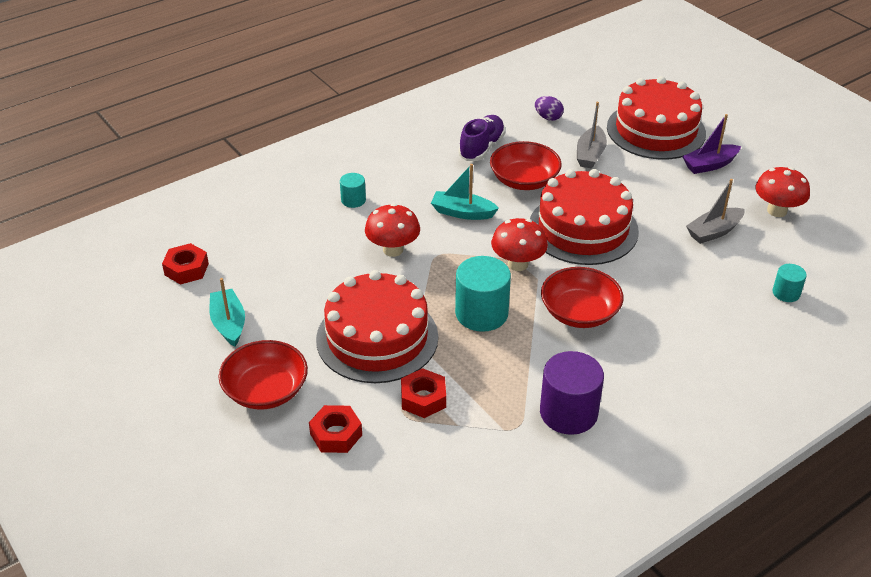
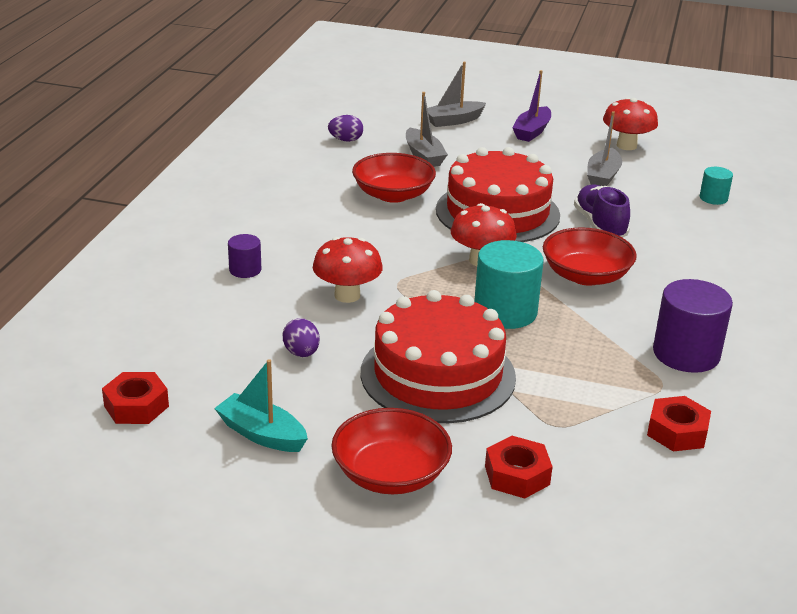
camera: 40 degrees left, 10 degrees down
(315, 279) = (301, 353): none -> purple egg
(353, 200) = (245, 270): turquoise cylinder -> purple cylinder
(423, 398) = (553, 403): red nut -> red nut (677, 432)
(462, 212) = (372, 240): turquoise boat -> none
(481, 148) = (316, 183): purple shoe -> purple shoe (600, 225)
(656, 130) = (453, 121): red cake -> grey boat

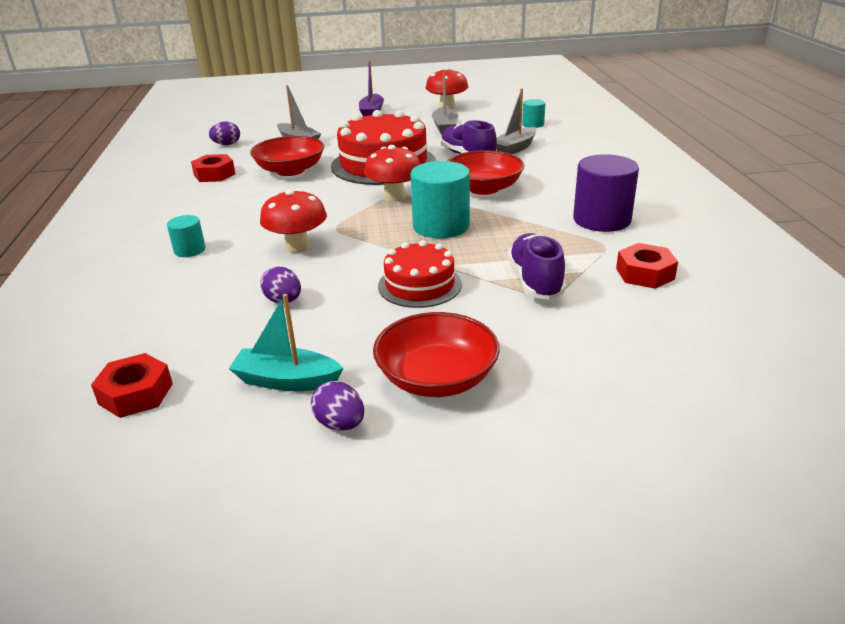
camera: 20 degrees left, 0 degrees up
(245, 270) = (189, 250): purple cylinder -> turquoise cylinder
(283, 488) = (340, 424): none -> purple egg
(438, 374) = (419, 285): red cake -> red cake, size x0.57
(453, 121) = (307, 117): grey boat -> grey boat (515, 148)
(517, 475) = (549, 344): red nut -> red nut (214, 174)
(555, 405) = (535, 281): none -> purple shoe

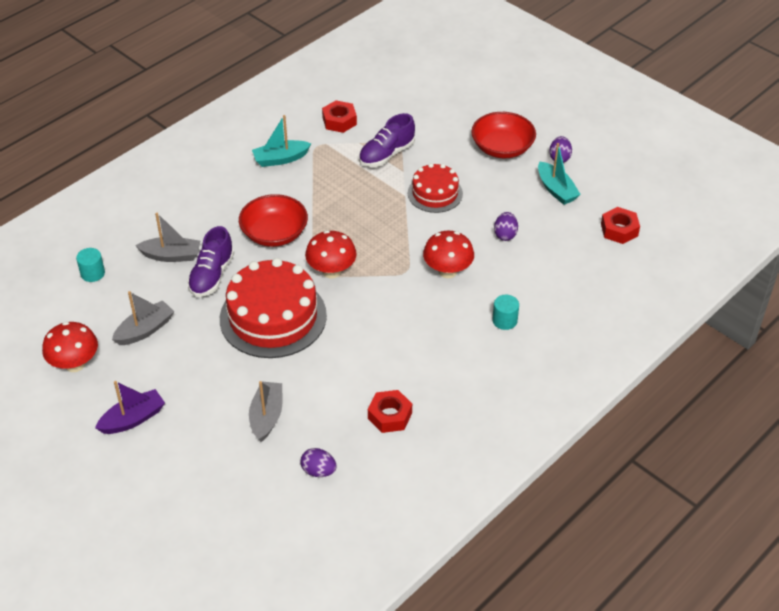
camera: 130 degrees left, 15 degrees up
(290, 170) = (336, 369): red bowl -> none
(441, 226) = (356, 223): turquoise cylinder -> none
(602, 220) = (280, 159): purple cylinder -> turquoise boat

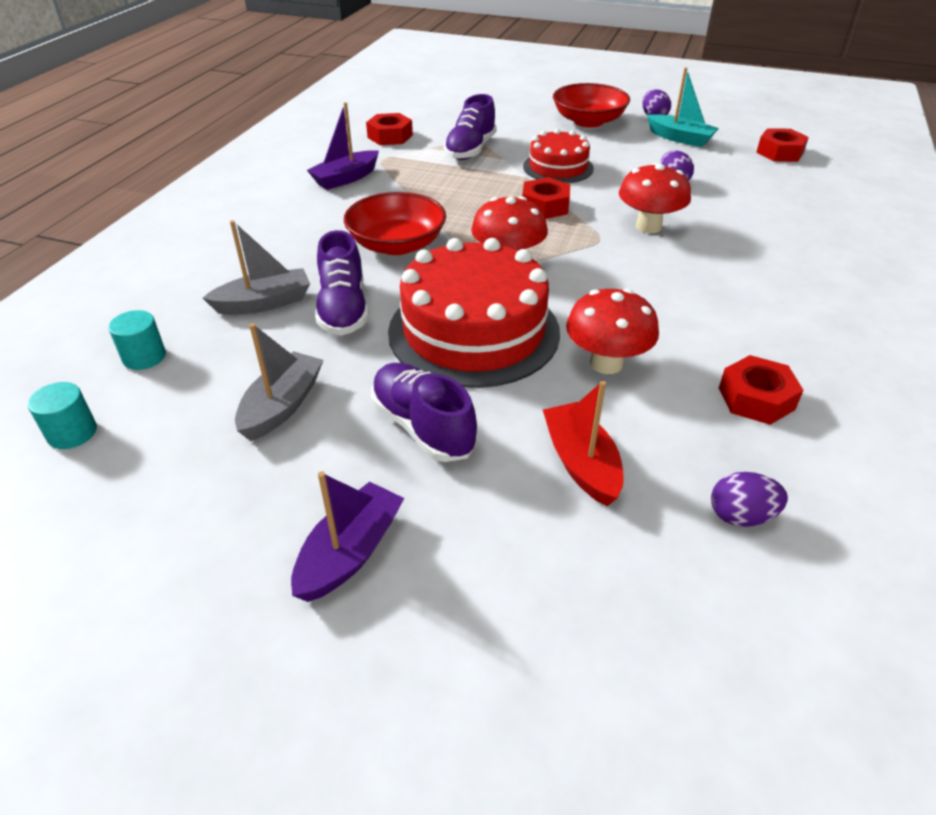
camera: 25 degrees left, 5 degrees down
(75, 364) = (179, 497): red mushroom -> red mushroom (606, 363)
(205, 368) = (423, 427): none -> purple shoe
(266, 416) = (581, 463): grey boat -> red boat
(280, 159) = (346, 178): turquoise boat -> purple boat
(394, 229) = (545, 206): none -> red nut
(504, 320) = (767, 253): turquoise cylinder -> turquoise cylinder (72, 433)

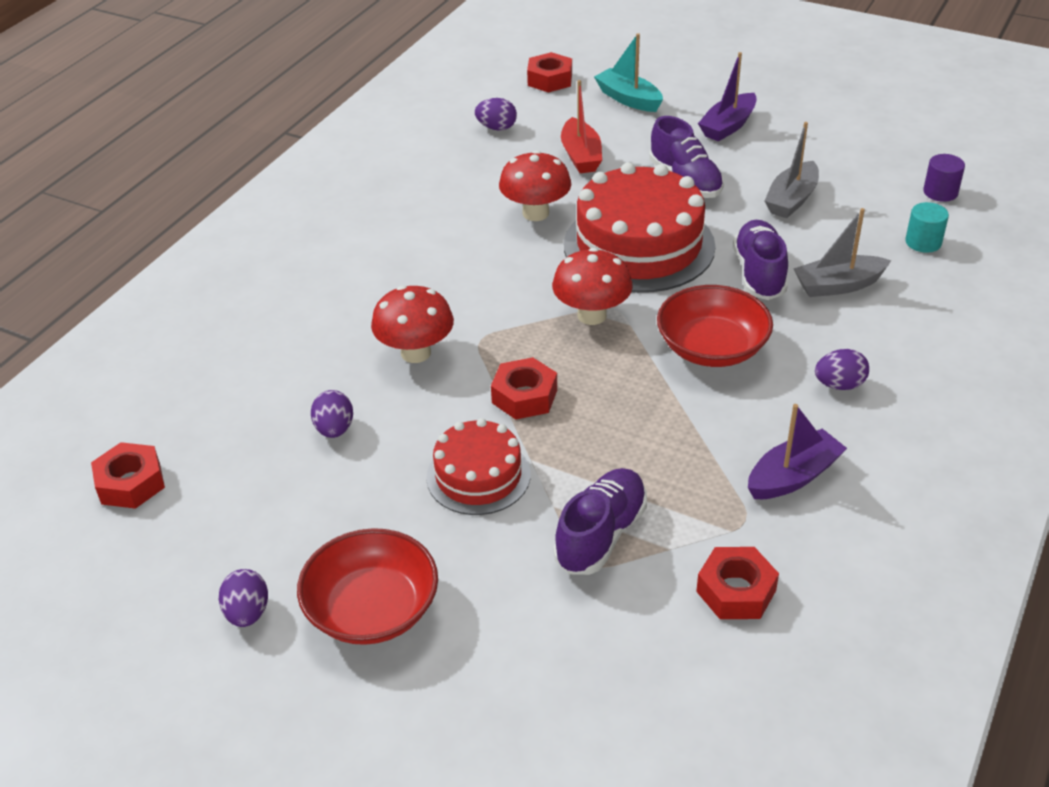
camera: 170 degrees left, 0 degrees up
(72, 433) = (940, 192): turquoise cylinder -> purple cylinder
(294, 227) = (839, 385): none -> purple egg
(680, 138) = (250, 537): turquoise boat -> turquoise boat (628, 99)
(756, 398) = (437, 183): red nut -> red nut (550, 80)

